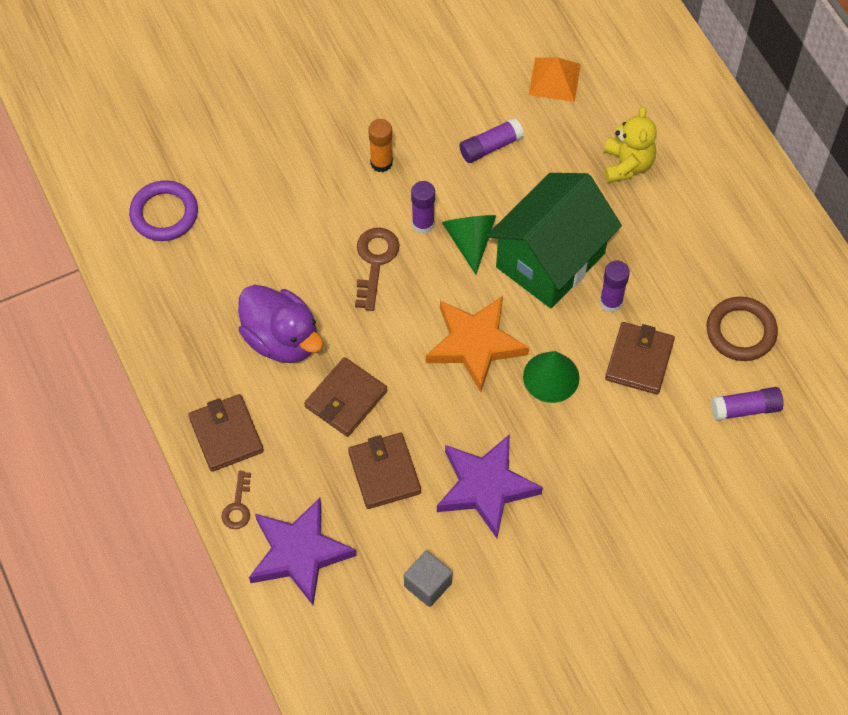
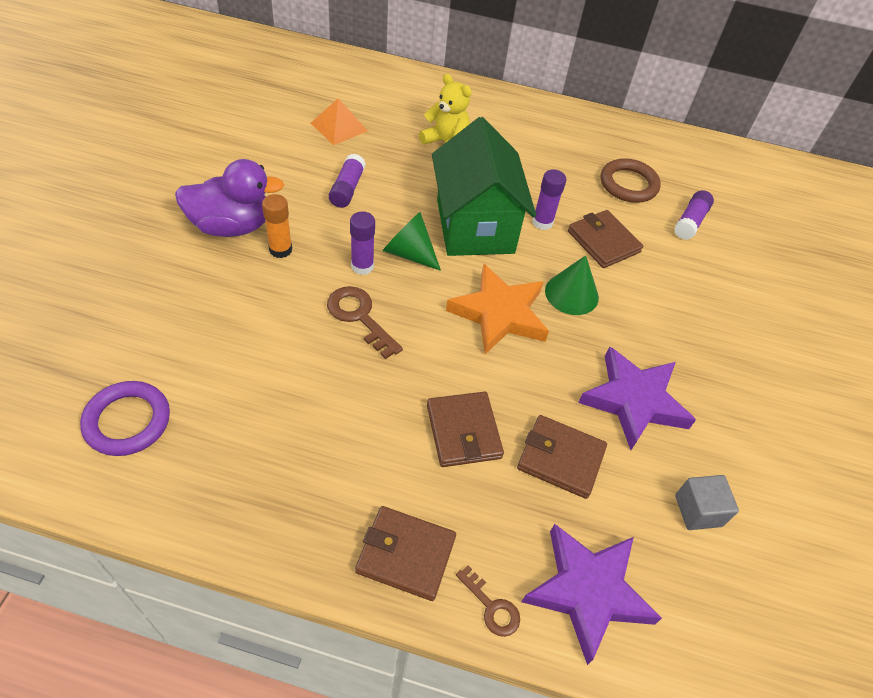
camera: 55 degrees left, 10 degrees down
(282, 339) = (357, 432): purple duck -> purple duck (232, 226)

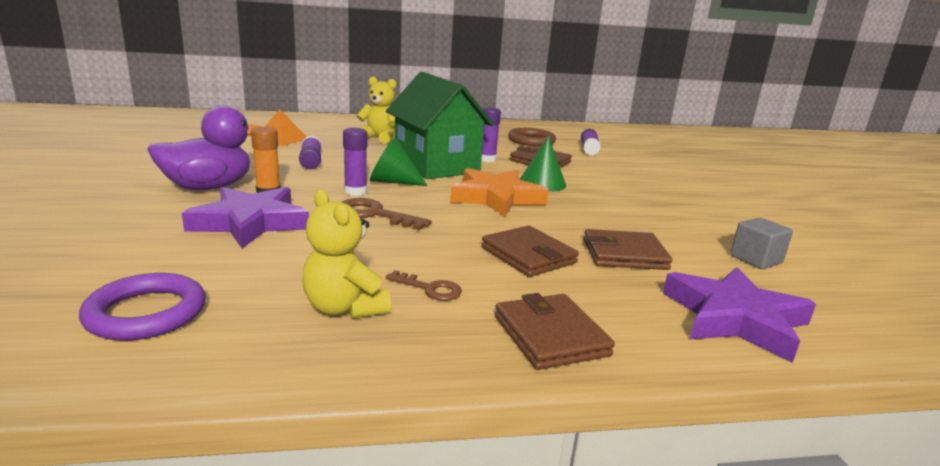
camera: 20 degrees left, 30 degrees down
(266, 461) = (344, 308): none -> yellow teddy bear
(406, 554) = (550, 335): brown wallet -> brown wallet turned 75 degrees clockwise
(491, 606) = (667, 349): brown key -> brown key (430, 288)
(634, 401) = (644, 219): purple star -> purple star (251, 222)

